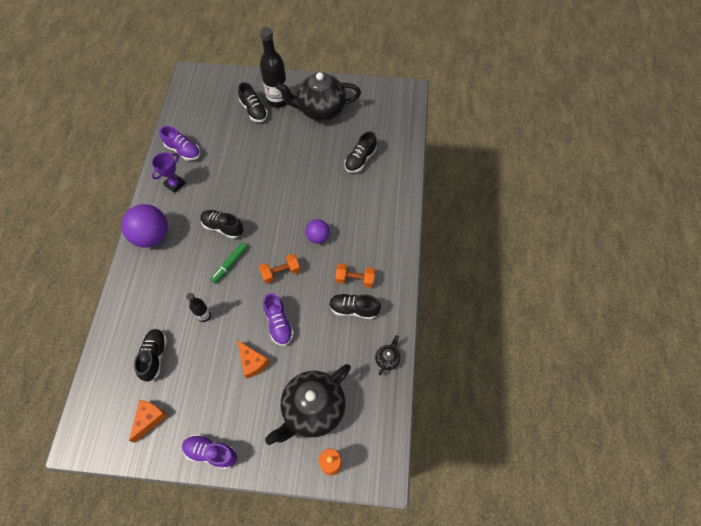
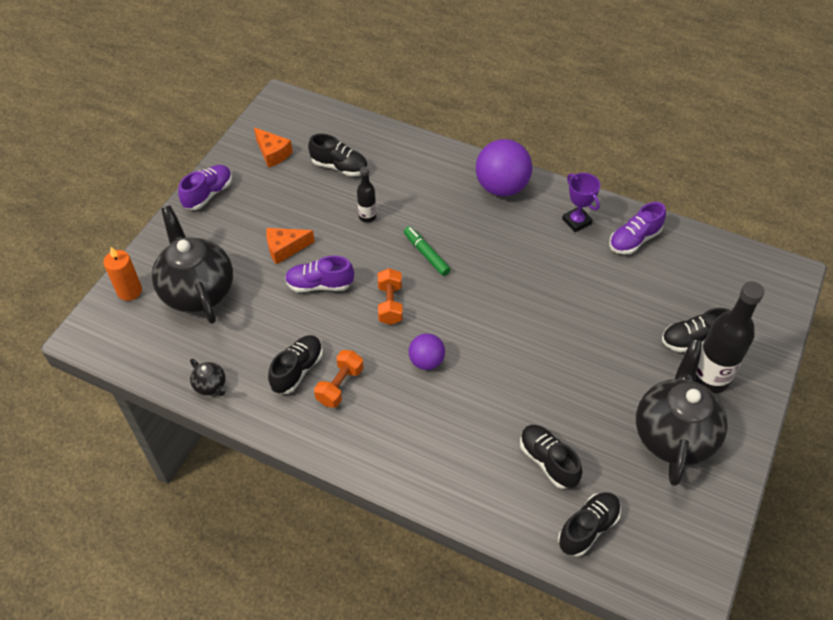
camera: 110 degrees right, 10 degrees down
(223, 227) = (486, 258): black shoe -> black shoe (588, 528)

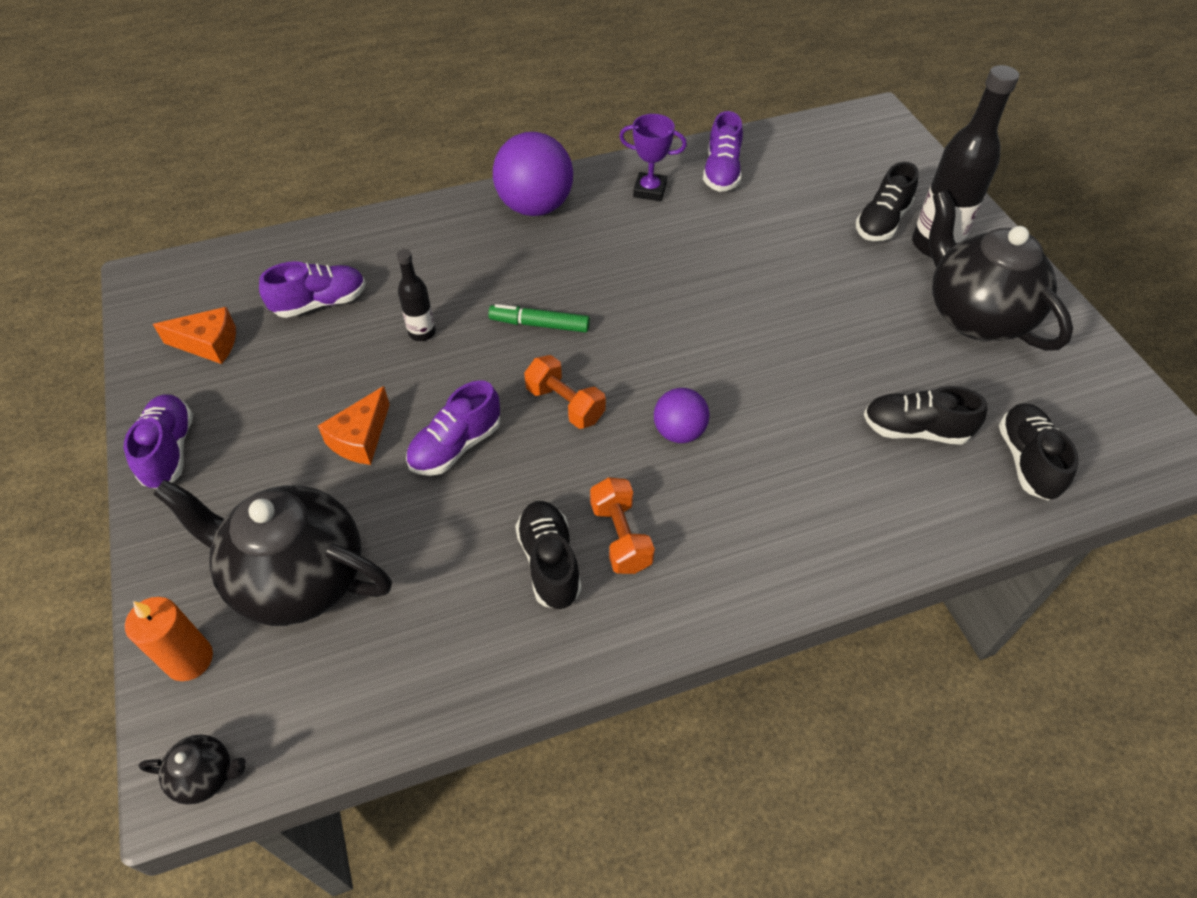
camera: 45 degrees left, 0 degrees up
(210, 386) = (461, 678): black teapot -> black teapot (206, 776)
(339, 167) = (320, 303): black shoe -> purple shoe

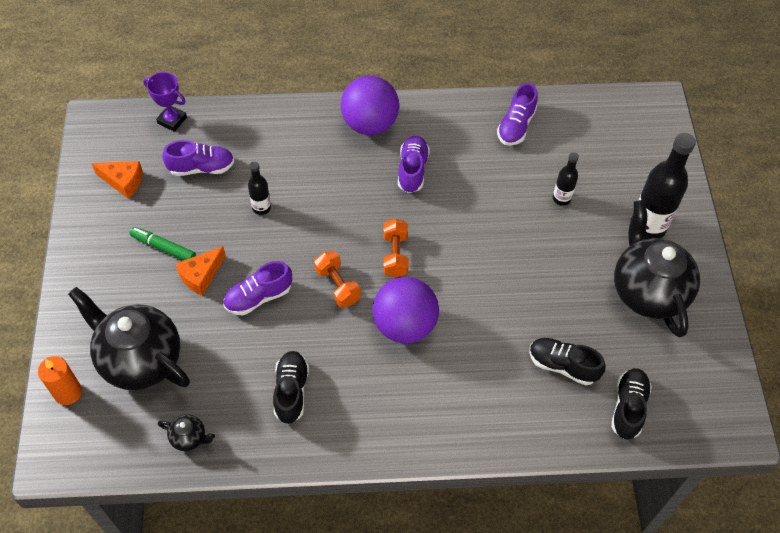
camera: 15 degrees right, 5 degrees up
(169, 451) = (83, 253): purple shoe -> purple shoe (412, 170)
(206, 776) = (63, 462): black teapot -> black teapot (189, 438)
(539, 324) = (341, 221): green marker -> green marker (163, 248)
(620, 537) = (340, 386): orange dumbbell -> orange dumbbell (395, 255)
(650, 190) = (457, 129): purple trophy -> purple trophy (172, 120)
(679, 432) = (404, 325): purple ball -> purple ball, size x1.76
(815, 237) = (561, 198): none -> black bottle
(882, 222) = (616, 198): black shoe -> none

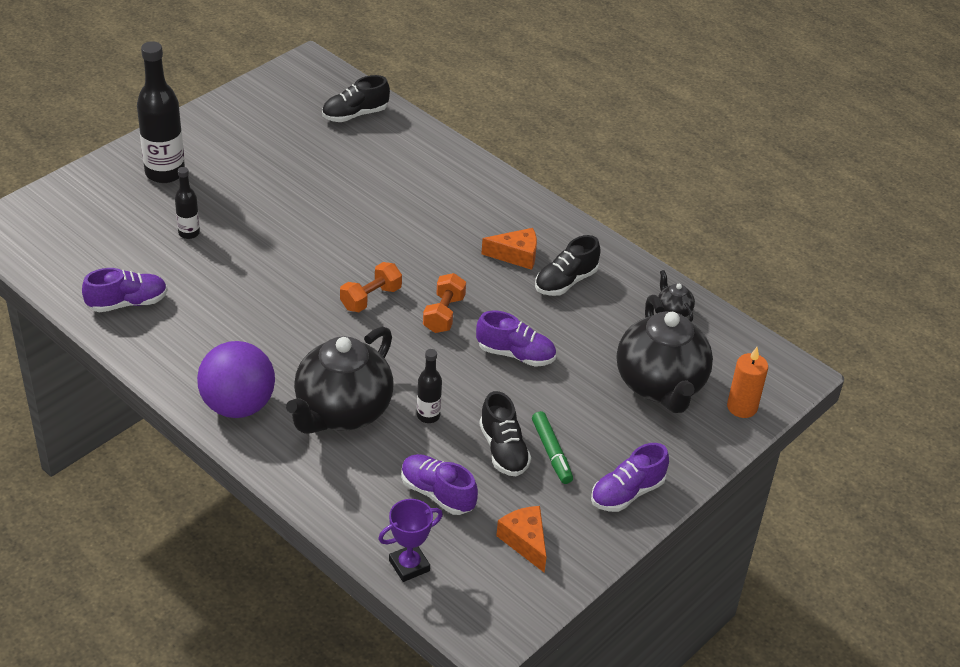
camera: 135 degrees left, 15 degrees down
(172, 120) = (409, 565): purple trophy -> purple trophy turned 75 degrees clockwise
(201, 276) = (544, 405): orange cheese -> orange cheese (516, 255)
(404, 325) = (430, 255): purple ball -> none
(412, 170) = (263, 341): purple shoe -> purple shoe (627, 493)
(562, 365) = (359, 158): black shoe -> black shoe (503, 450)
(648, 291) = (235, 146): black teapot -> black teapot (342, 412)

